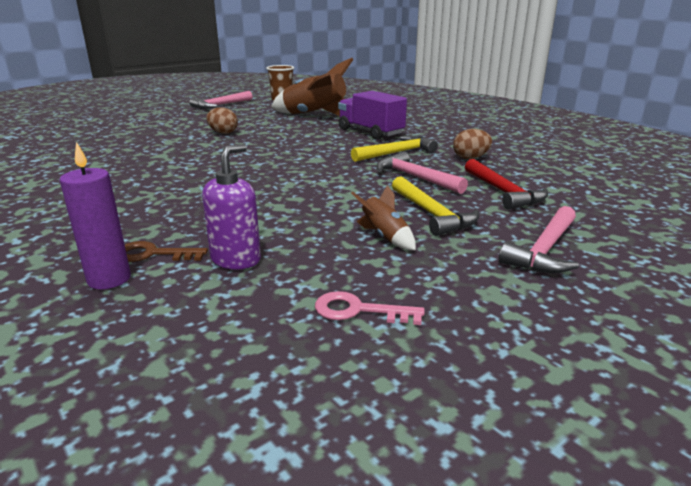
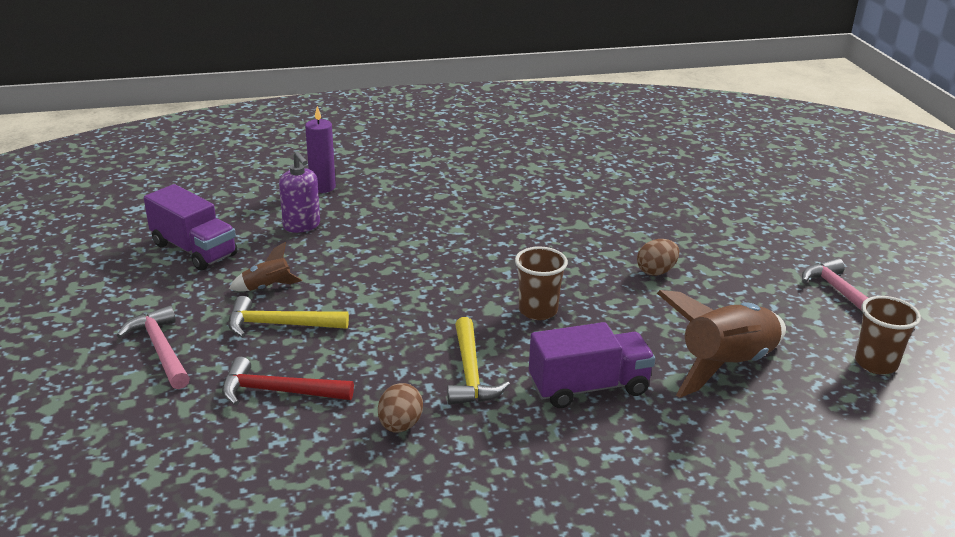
camera: 115 degrees right, 5 degrees up
(154, 254) = (341, 201): brown key -> none
(304, 149) = (538, 310): none -> brown cup
(359, 311) = (194, 250): pink key -> purple truck
(415, 177) = (373, 352): pink hammer -> none

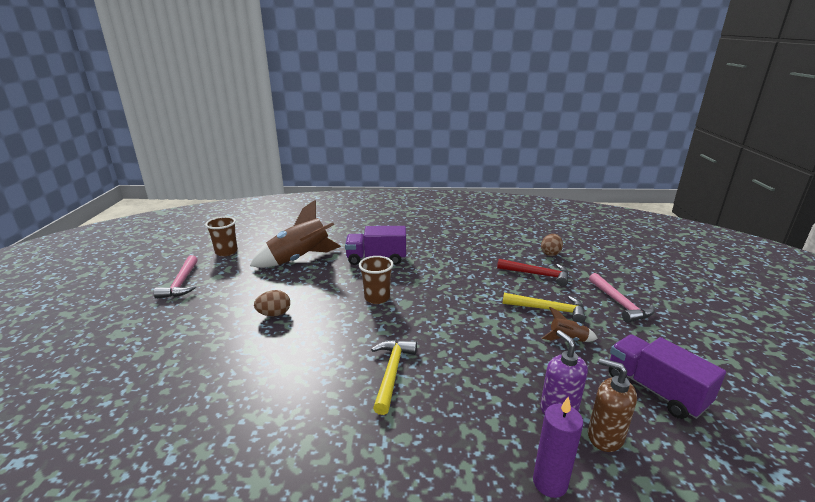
camera: 165 degrees left, 5 degrees down
(267, 213) = (605, 436): none -> brown soap dispenser
(400, 425) = (474, 255): brown egg -> brown egg (550, 253)
(470, 372) = (433, 271): yellow hammer -> yellow hammer (391, 373)

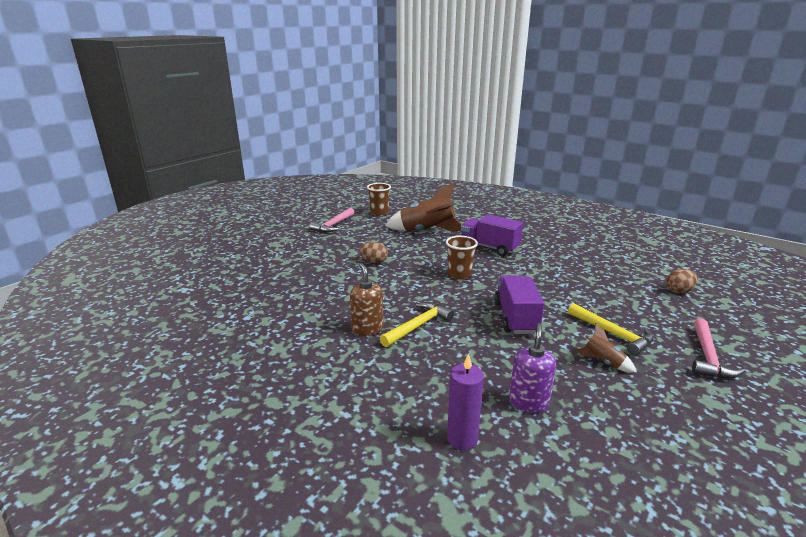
camera: 35 degrees right, 0 degrees up
(537, 274) = (637, 303): red hammer -> none
(605, 436) = (548, 437): brown soap dispenser -> brown soap dispenser (367, 329)
(655, 390) = (649, 432): purple truck -> purple truck (516, 317)

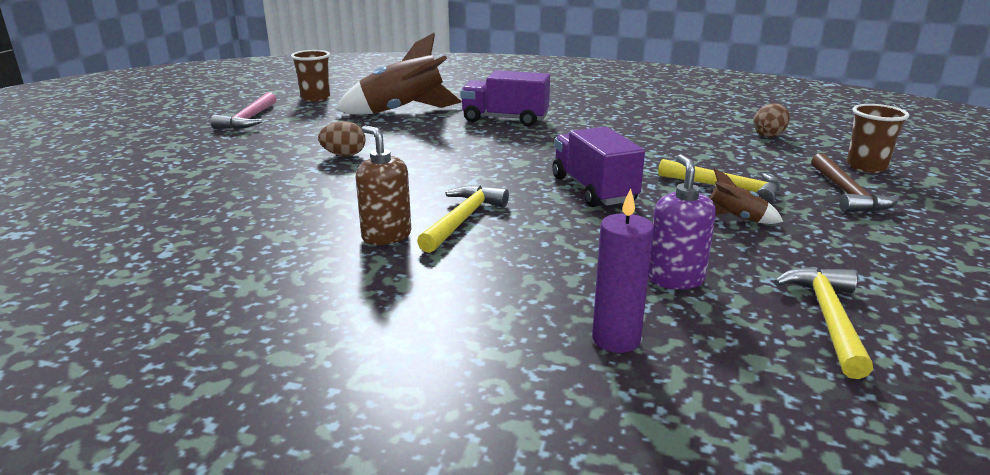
camera: 20 degrees left, 0 degrees up
(459, 275) = (484, 154): brown cup -> brown cup (866, 166)
(618, 461) = (828, 318): none -> yellow hammer
(708, 357) = (847, 193): pink hammer -> brown hammer

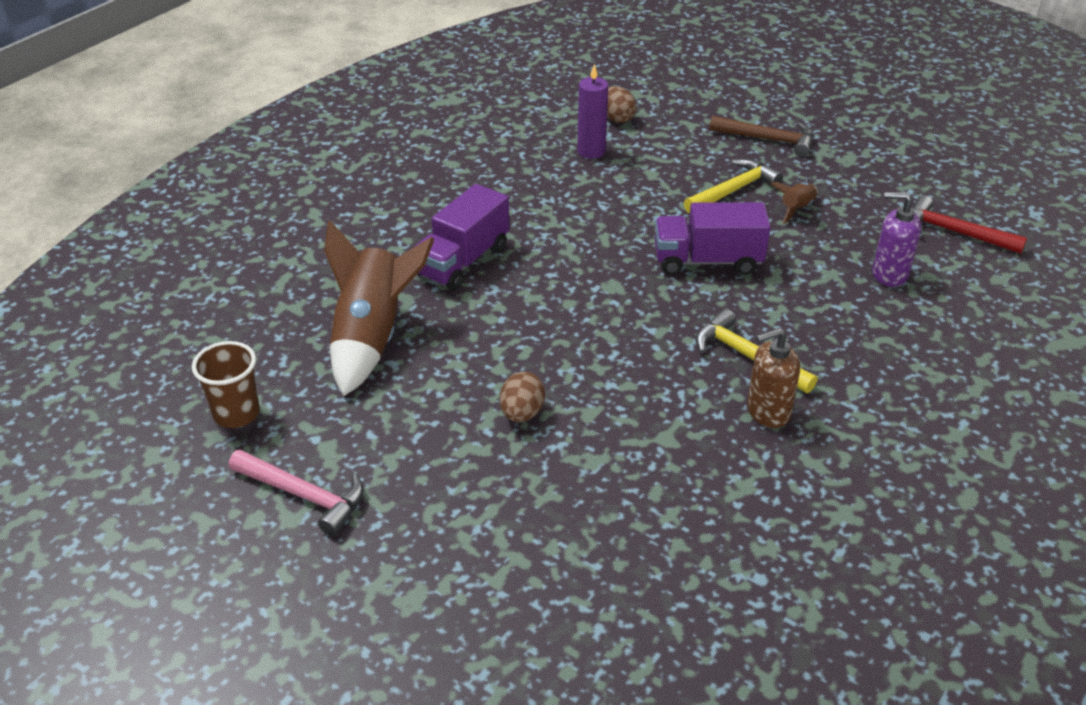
camera: 70 degrees left, 15 degrees up
(616, 339) = (967, 328): purple candle -> purple candle (591, 151)
(828, 318) = (955, 232): yellow hammer -> red hammer
(866, 166) = (717, 106): brown cup -> none

